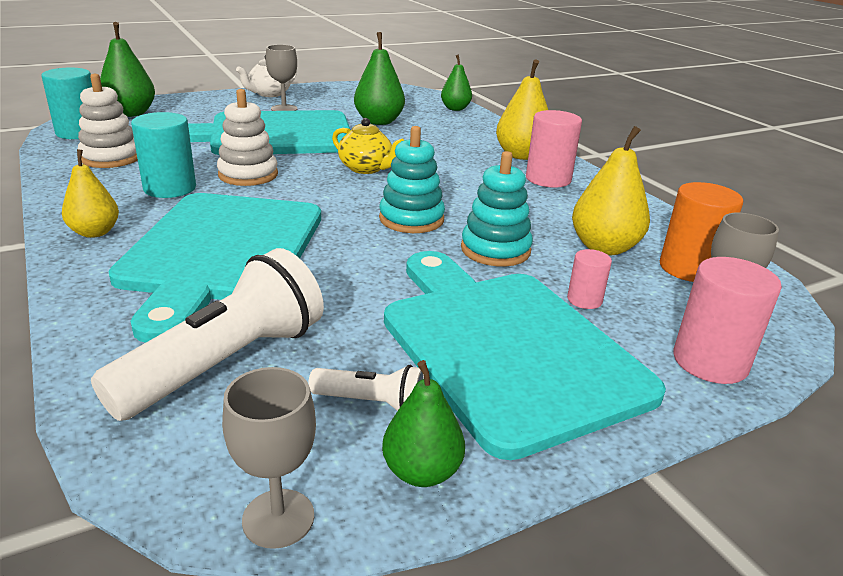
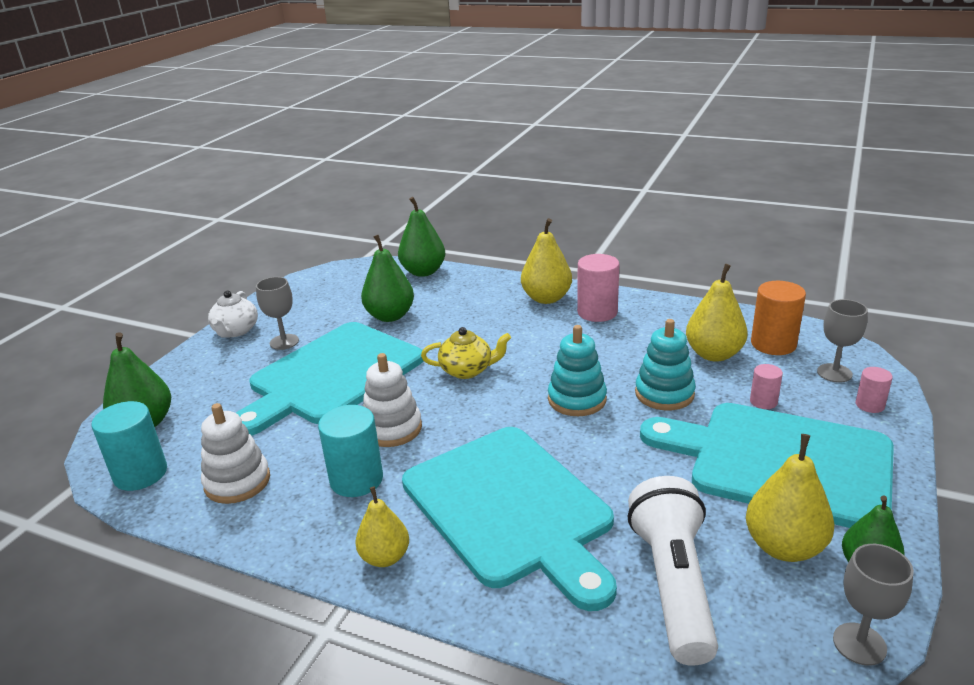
camera: 35 degrees left, 0 degrees up
(372, 403) = (784, 547): white flashlight -> yellow pear
(455, 109) = (423, 272): green pear -> green pear, size x1.51
(710, 362) = (869, 405): pink cylinder -> pink cylinder, size x0.55

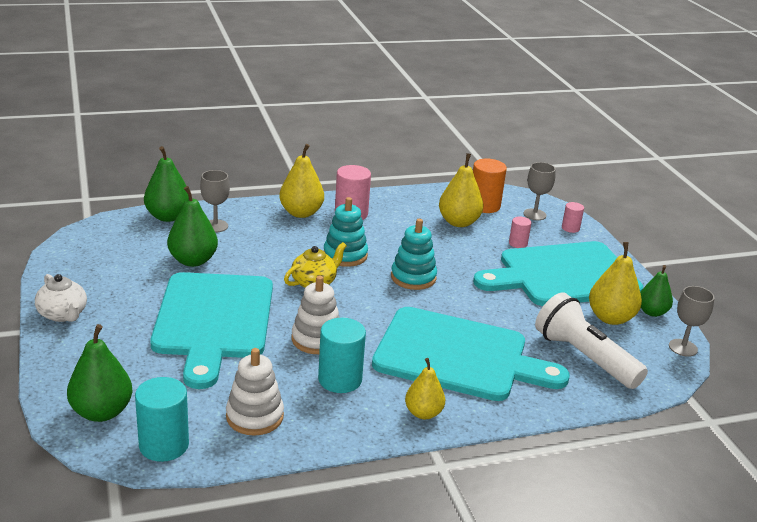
camera: 45 degrees left, 0 degrees up
(284, 342) = (128, 309): grey goblet -> grey goblet (215, 226)
(664, 394) = (460, 256): turquoise stacking toy -> turquoise stacking toy (345, 255)

